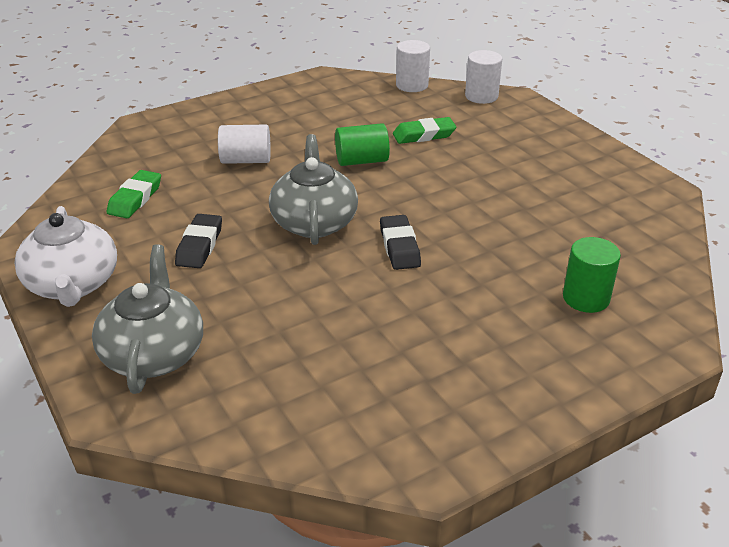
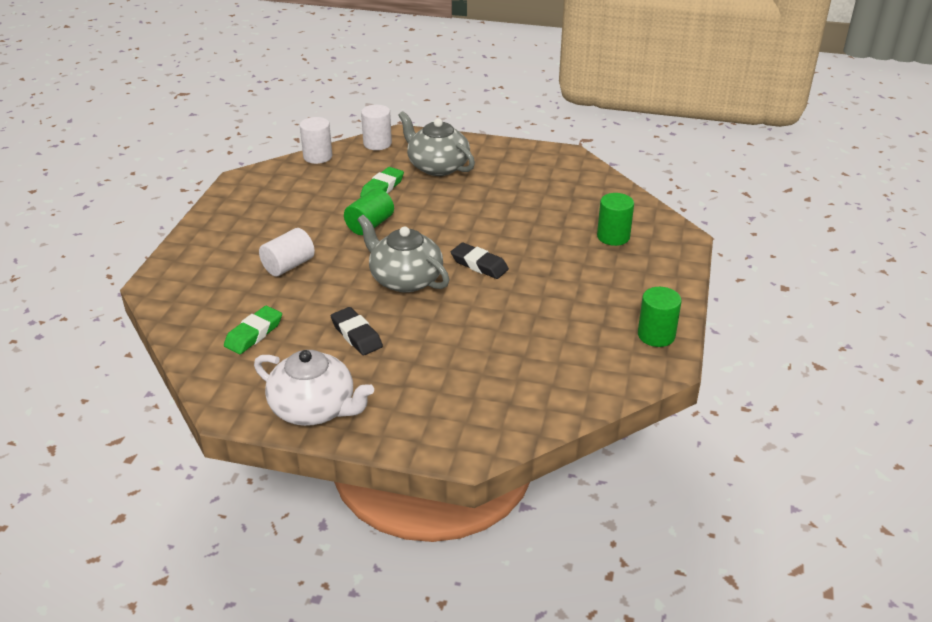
camera: 45 degrees left, 0 degrees up
(135, 199) = (254, 334): green eraser -> green eraser turned 60 degrees clockwise
(154, 353) = (441, 408): grey teapot -> grey teapot (437, 166)
(466, 431) = (656, 335): none -> green cylinder

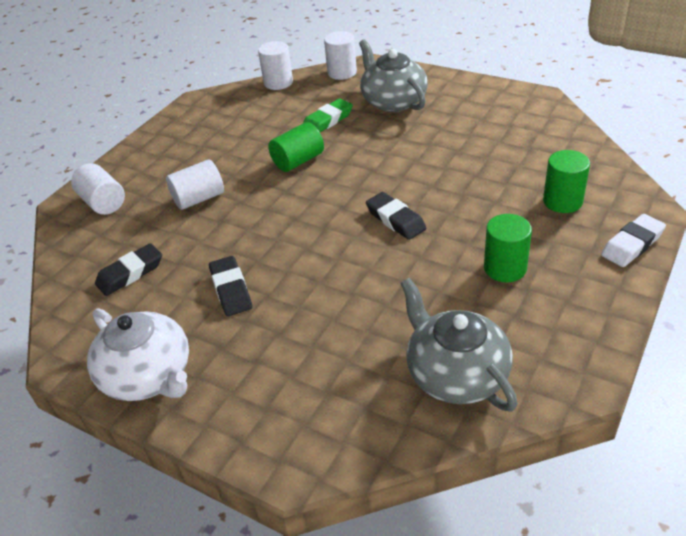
camera: 20 degrees right, 5 degrees up
(192, 278) = (103, 203): none -> white cylinder
(254, 334) = (130, 273): green eraser -> black eraser
(405, 279) = (309, 228): grey teapot -> grey teapot (456, 374)
(656, 335) = (578, 340): green cylinder -> green cylinder (505, 268)
(676, 263) = (632, 244): none -> white eraser

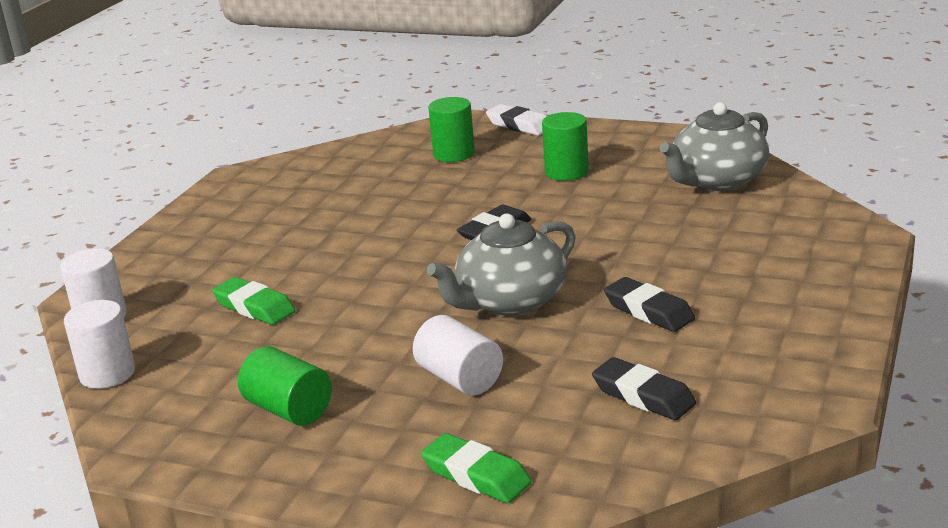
camera: 100 degrees left, 15 degrees down
(103, 203) = (476, 475): white cylinder -> green eraser
(148, 376) = (811, 334): white teapot -> none
(231, 290) = (649, 311): black eraser -> black eraser turned 75 degrees clockwise
(298, 161) = (363, 313): green cylinder -> green cylinder (289, 410)
(393, 101) = (213, 264): grey teapot -> grey teapot (510, 301)

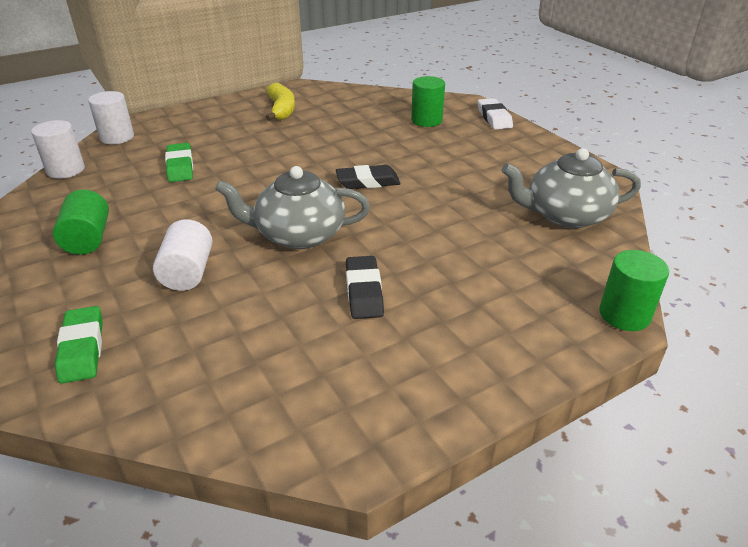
camera: 35 degrees right, 10 degrees up
(263, 207) = (281, 110): none -> yellow banana
(566, 172) = (473, 161): green cylinder -> green cylinder (624, 315)
(643, 396) = (256, 357): black eraser -> none

